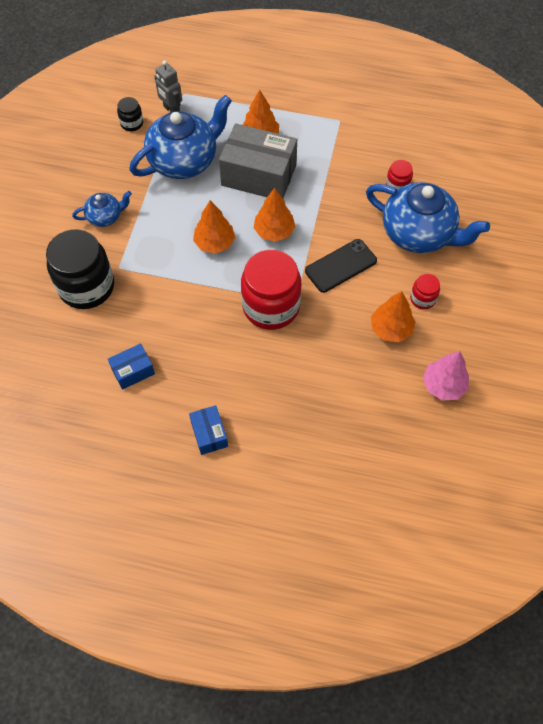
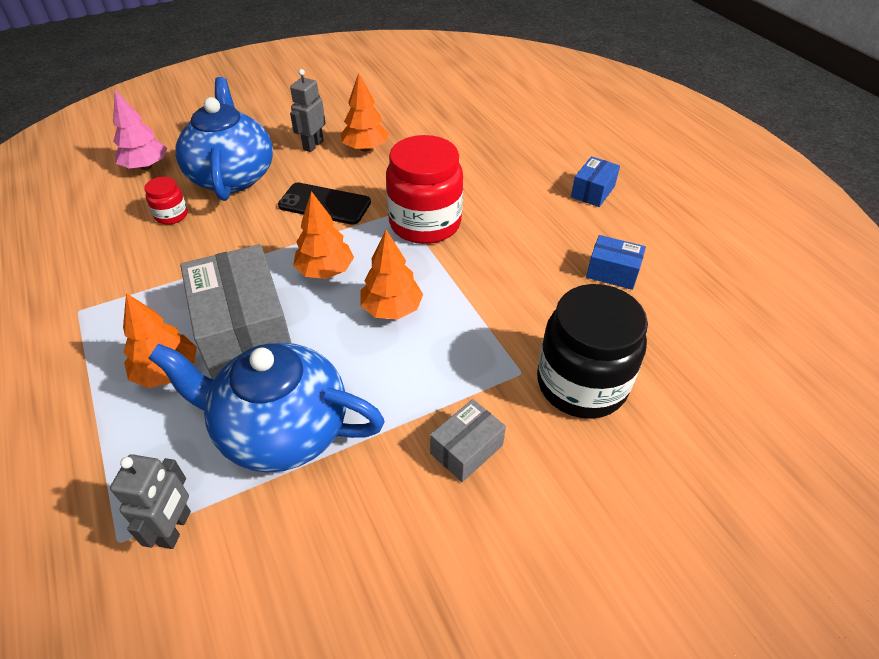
camera: 130 degrees left, 15 degrees down
(105, 217) = (466, 449): blue teapot -> grey box
(132, 123) = (249, 569): black jar -> none
(422, 299) = (313, 145): red jar -> grey robot
(443, 385) = (389, 106): pink tree -> pink tree (146, 166)

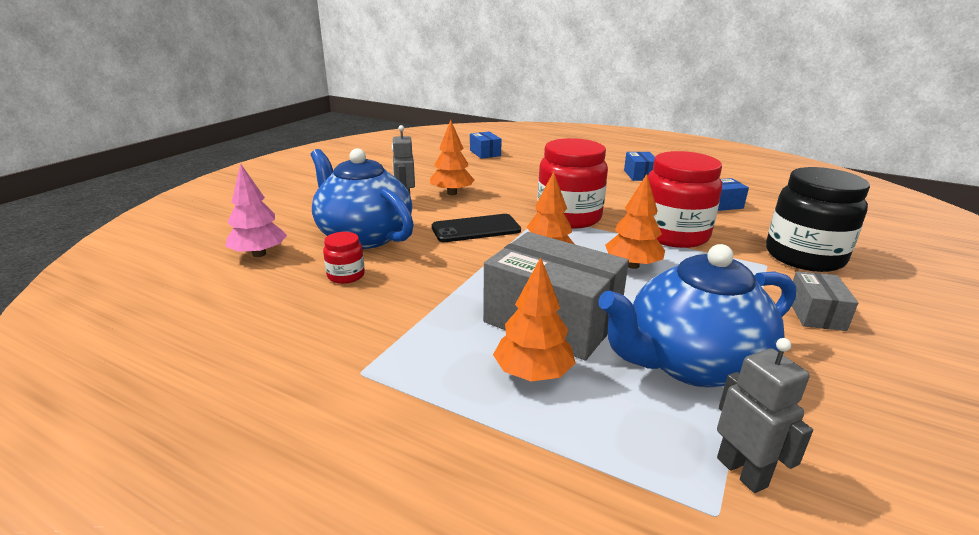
camera: 35 degrees left, 20 degrees down
(474, 98) = (485, 153): none -> blue box
(490, 291) = (673, 235): none -> red jar

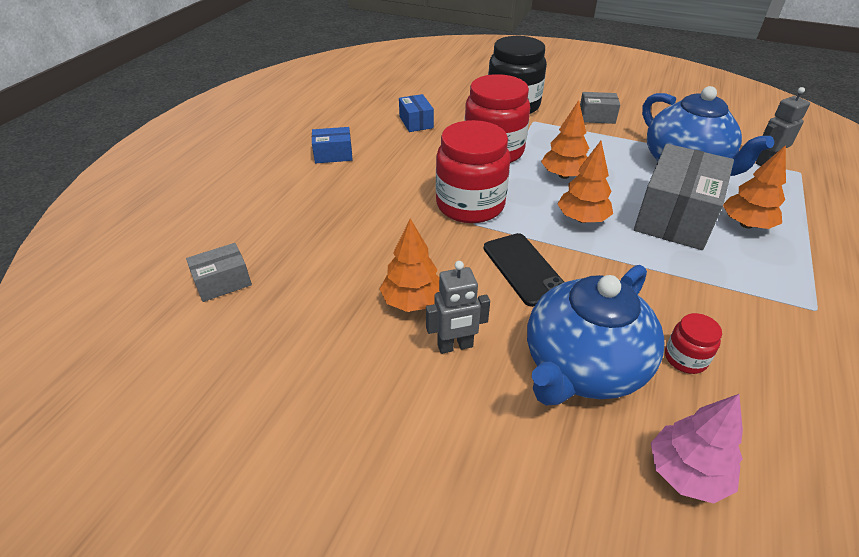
camera: 95 degrees left, 15 degrees up
(485, 153) = (223, 282): blue box -> grey box

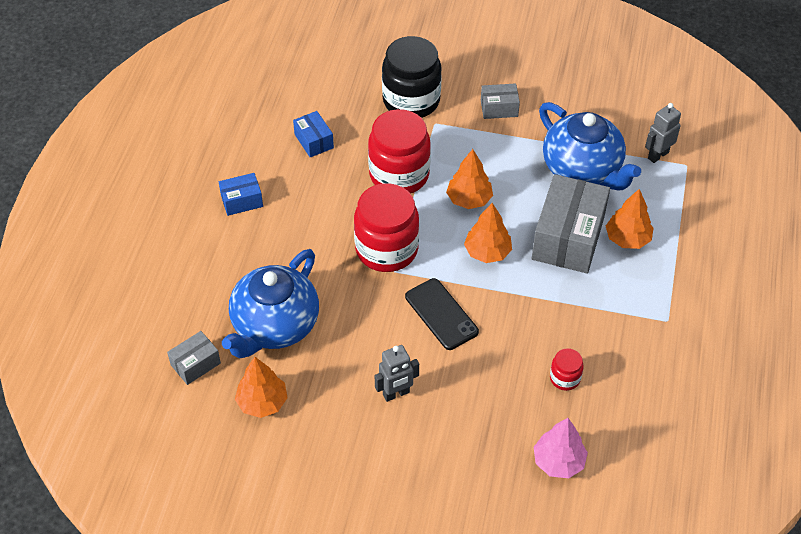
camera: 10 degrees left, 10 degrees up
(412, 301) = (356, 359): orange tree -> orange tree (262, 402)
(583, 366) = (491, 396): blue teapot -> blue teapot (274, 326)

